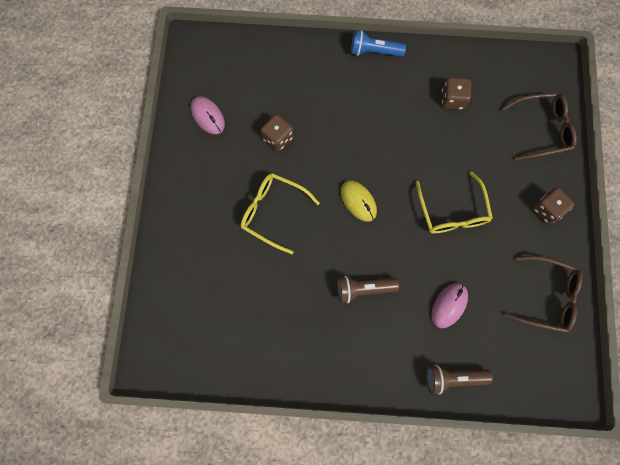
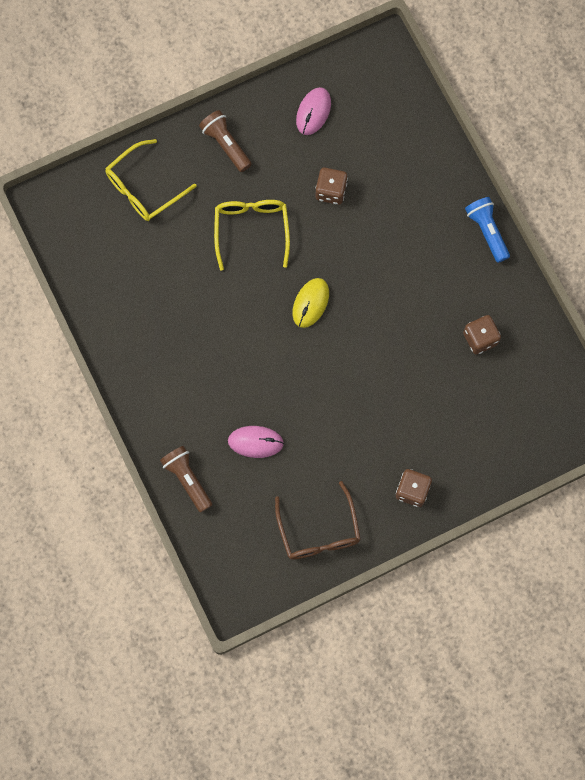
camera: 60 degrees right, 0 degrees up
(363, 289) = (225, 354): brown flashlight -> brown flashlight (226, 144)
(452, 212) = (353, 399): yellow glasses -> yellow glasses (143, 188)
(542, 129) = (501, 445): brown glasses -> none

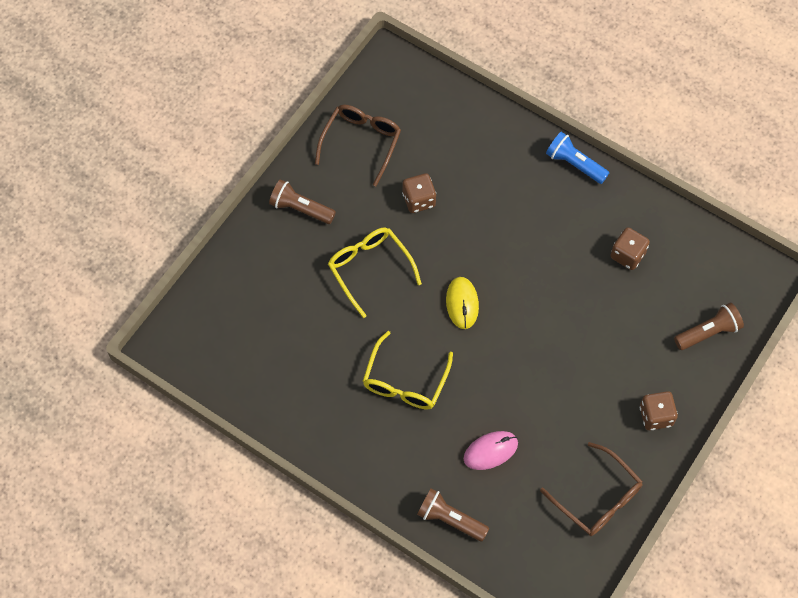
camera: 30 degrees left, 10 degrees down
(143, 188) = (249, 284): yellow glasses -> yellow glasses (405, 381)
(313, 112) = (361, 142): pink mouse -> brown glasses
(505, 444) = (708, 332): none -> brown flashlight

